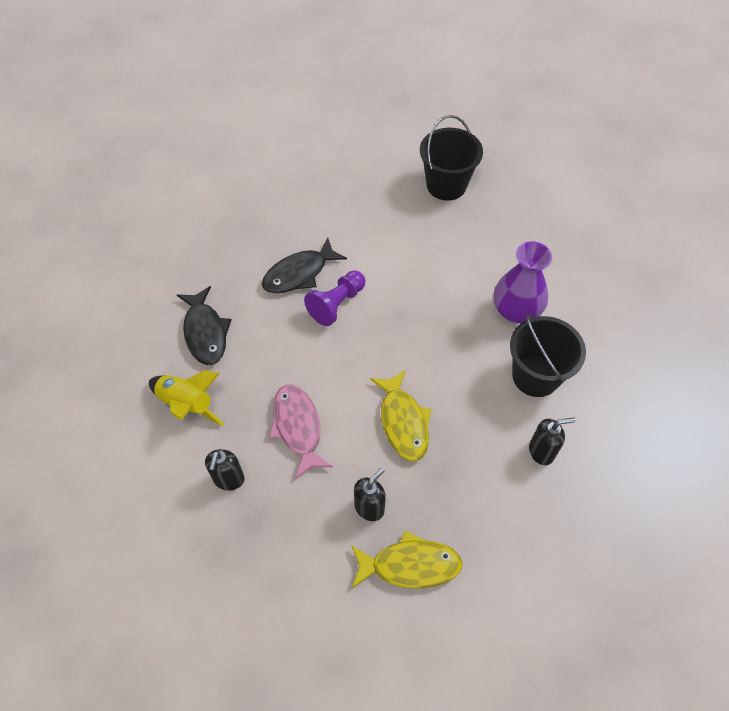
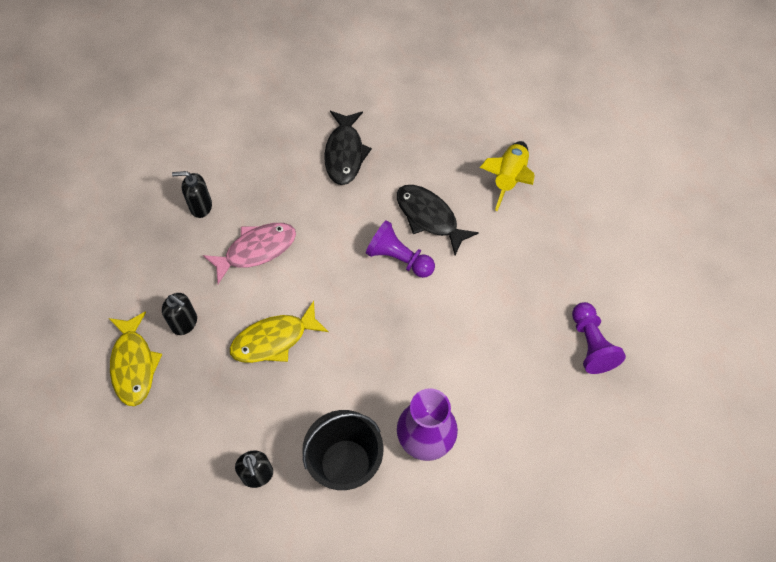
camera: 80 degrees right, 5 degrees up
(187, 404) = (268, 158): yellow rocket -> yellow rocket (509, 178)
(205, 332) = (345, 153): black fish -> black fish turned 60 degrees counterclockwise
(446, 185) = (591, 344): black bucket -> purple pawn

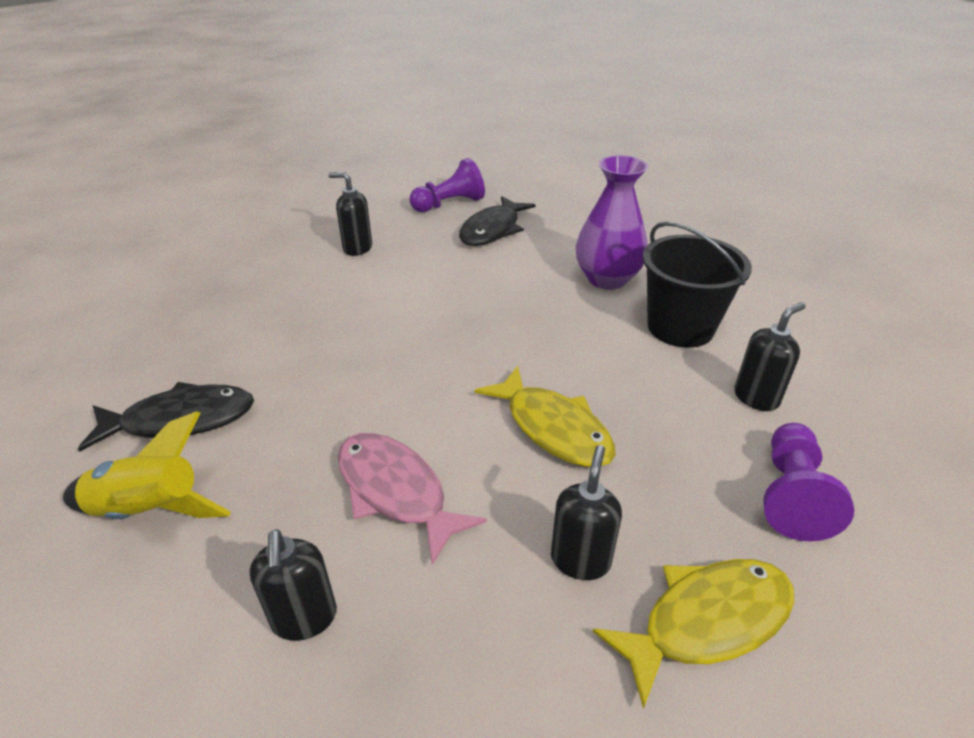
camera: 105 degrees left, 25 degrees down
(399, 258) = (377, 332): purple pawn -> purple pawn (791, 495)
(429, 217) = (306, 317): black fish -> black fish (492, 230)
(509, 178) = (242, 267): yellow rocket -> yellow rocket (150, 510)
(521, 258) = (357, 248): none -> black soap dispenser

